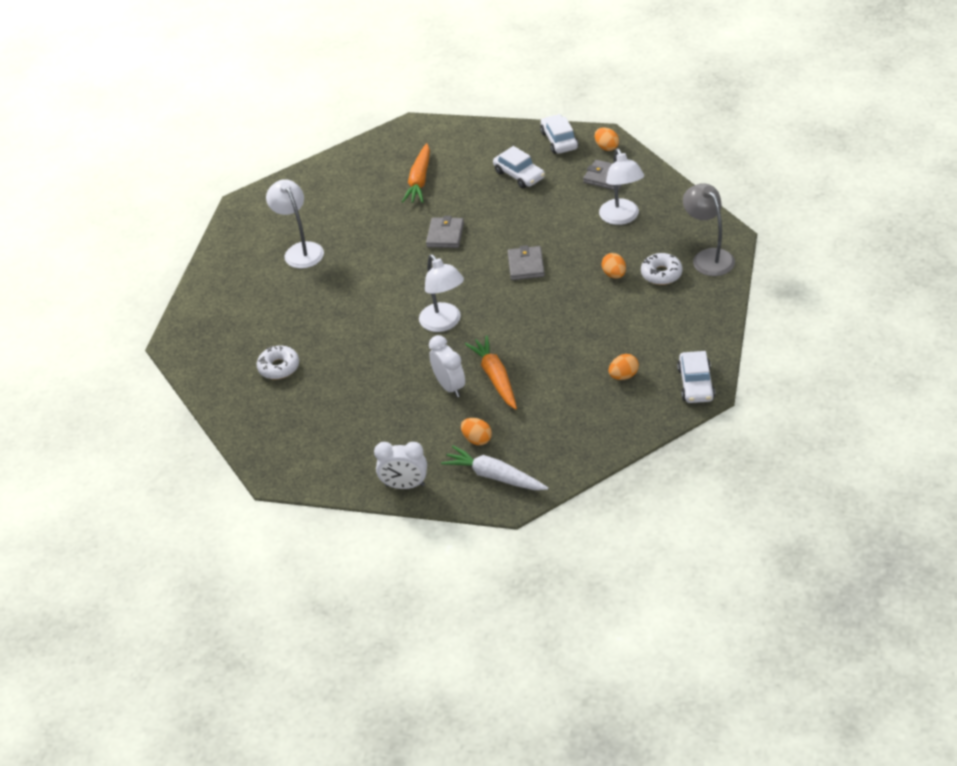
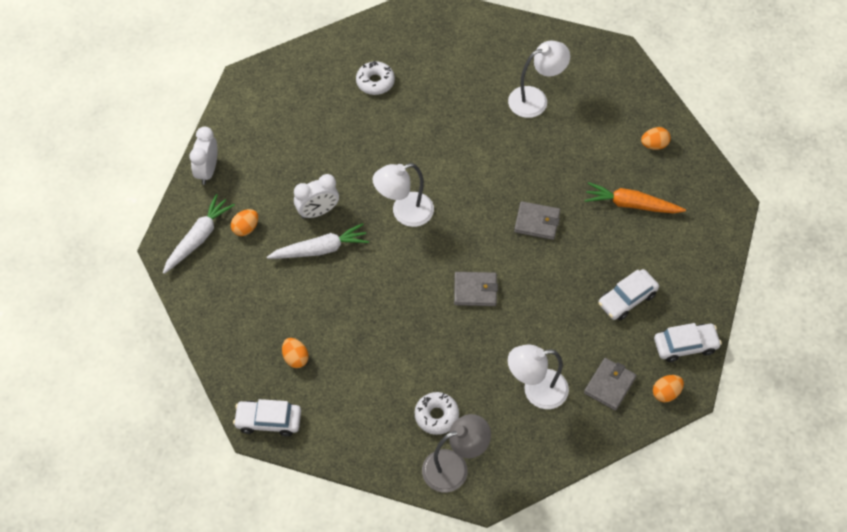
camera: 90 degrees right, 15 degrees up
(495, 377) = (320, 249): orange carrot -> white carrot
(614, 274) = (444, 370): orange egg -> orange egg (654, 145)

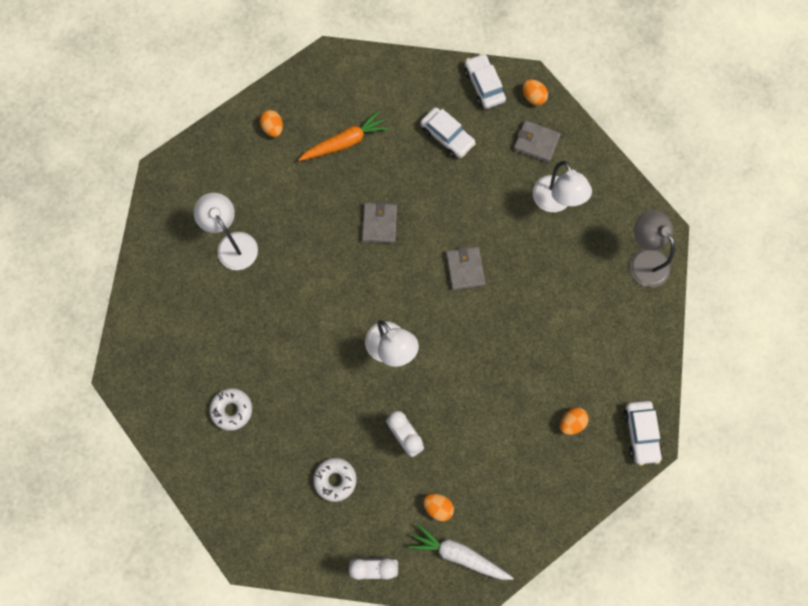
camera: 100 degrees left, 15 degrees up
(320, 249) = (448, 424): white carrot -> none
(436, 416) = (599, 283): white donut -> white donut (335, 480)
(631, 204) = (345, 142): orange carrot -> orange carrot turned 120 degrees counterclockwise

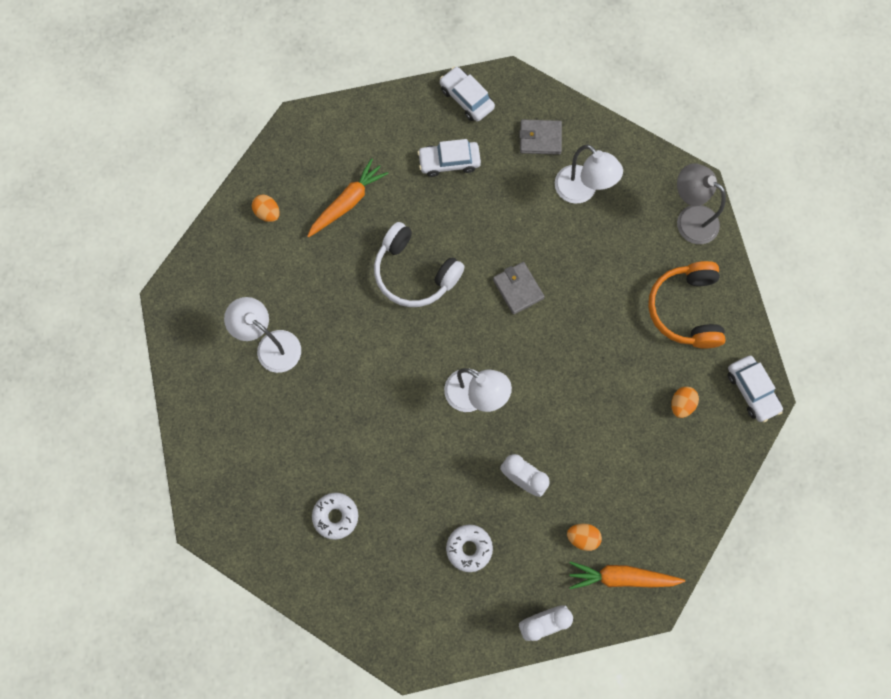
camera: 20 degrees left, 0 degrees up
(379, 223) = (414, 273): grey wallet -> white headphones
(447, 136) = (449, 162): white car -> white car turned 150 degrees clockwise
(459, 554) = (621, 577): white carrot -> orange carrot
(533, 97) = (520, 94): orange egg -> none
(608, 339) = (685, 309): none -> orange headphones

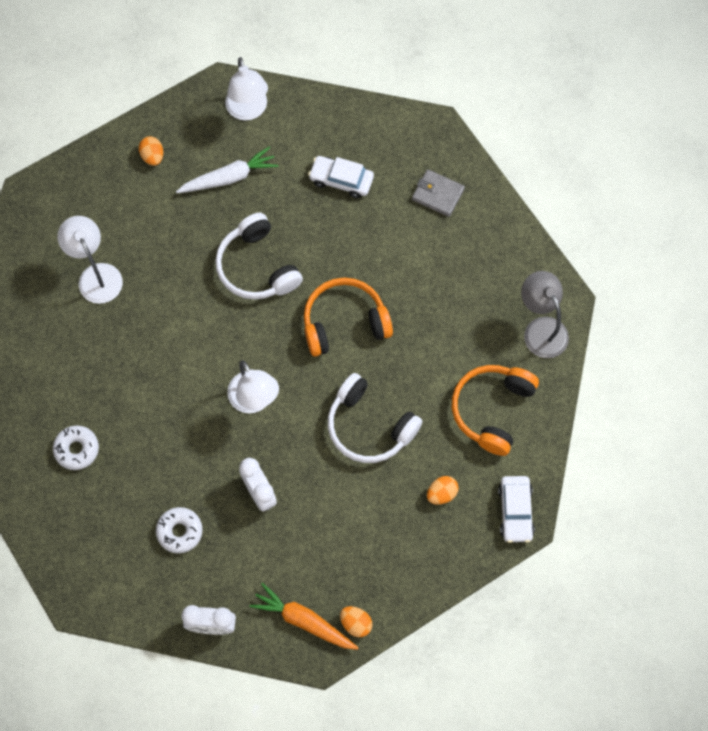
camera: 25 degrees right, 5 degrees down
(348, 202) = (229, 177): orange carrot -> white carrot
(466, 98) = (387, 129): white car -> none
(518, 289) = (344, 322): grey wallet -> orange headphones
(582, 191) = (451, 259): white lamp -> white lamp (248, 110)
(582, 537) = (287, 569): orange egg -> orange egg (356, 623)
(587, 373) = (369, 426): none -> white headphones

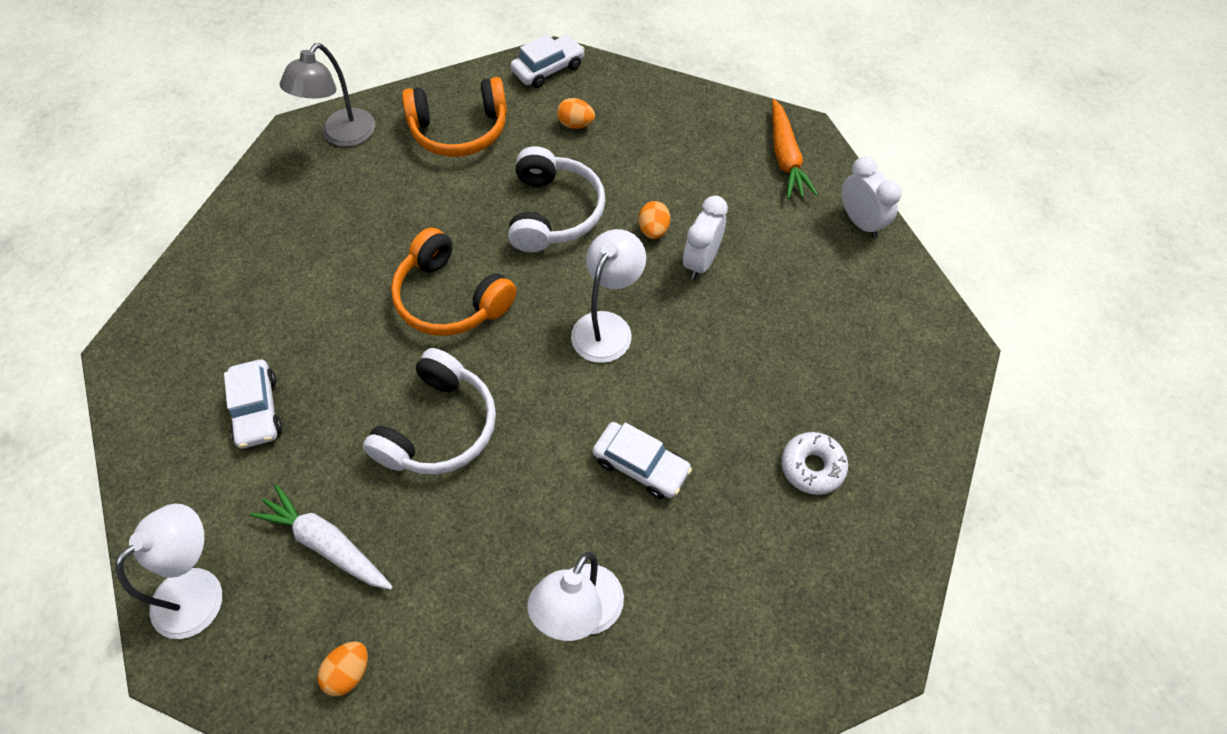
camera: 125 degrees left, 10 degrees down
(151, 358) = (641, 465): none -> white car
(180, 531) = (803, 305): white donut -> none
(356, 623) = (750, 121): orange egg -> orange egg (653, 230)
(438, 194) = (223, 301): grey wallet -> none

